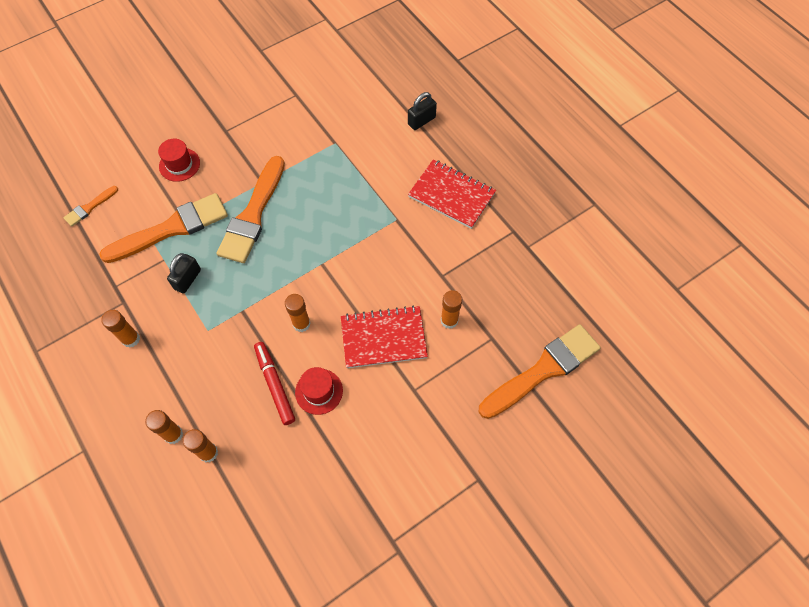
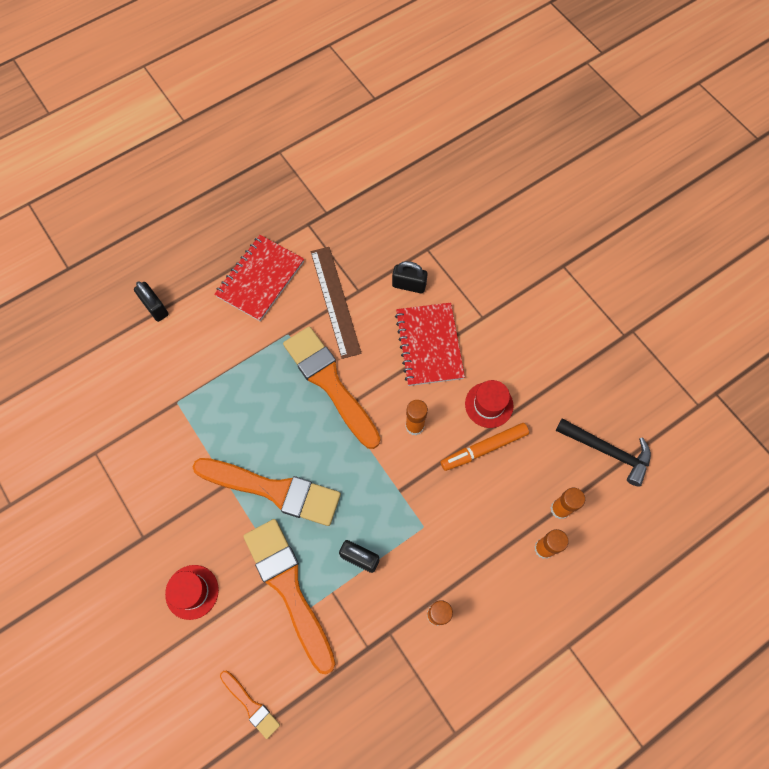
camera: 90 degrees left, 5 degrees up
(262, 507) = (608, 451): none -> black hammer
(275, 385) = (484, 448): red marker -> orange marker
(430, 256) = (335, 301): none -> brown ruler
(449, 320) = (409, 285): orange glue stick -> black padlock
(543, 370) = (458, 209): orange brush -> orange brush (329, 383)

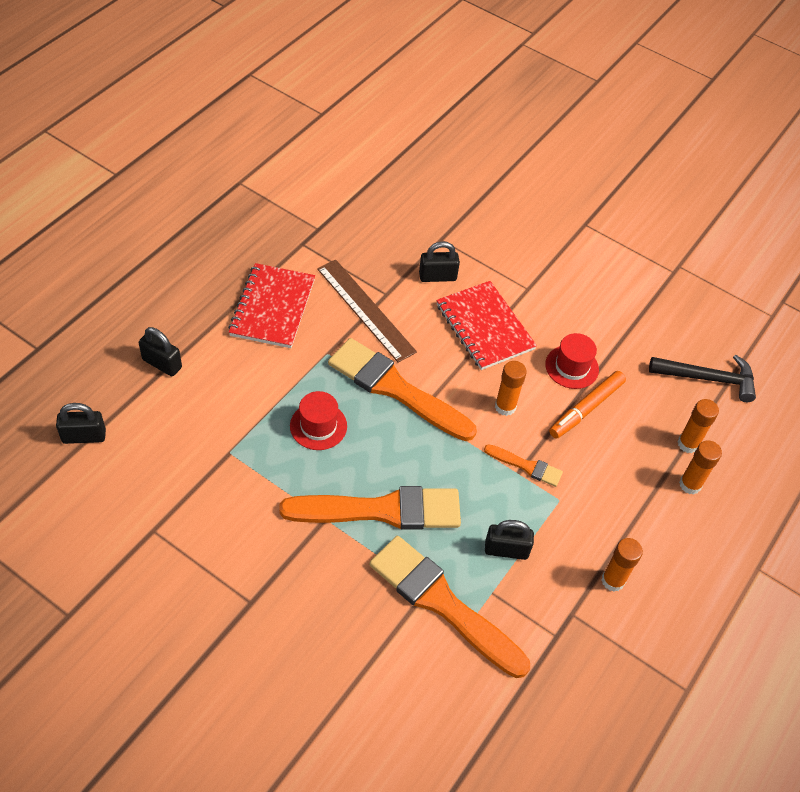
camera: 25 degrees left, 15 degrees down
(74, 356) = (84, 436): none -> black padlock
(192, 592) = (333, 641): red hat -> red hat (318, 426)
(251, 705) = (455, 737): orange brush -> orange brush (526, 466)

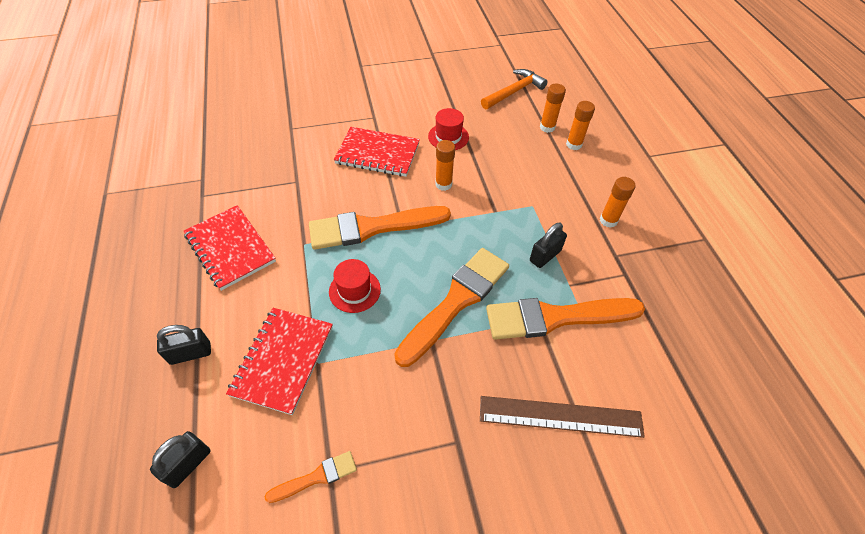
camera: 45 degrees left, 0 degrees up
(210, 427) = (283, 360): none -> red notebook
(365, 310) = (295, 200): brown ruler -> brown ruler (560, 417)
(437, 276) = (315, 148): black padlock -> none
(526, 466) = (495, 204): orange brush -> orange brush (316, 477)
(586, 409) = (483, 150): orange marker -> none
(708, 378) = (514, 91): black hammer -> orange hammer

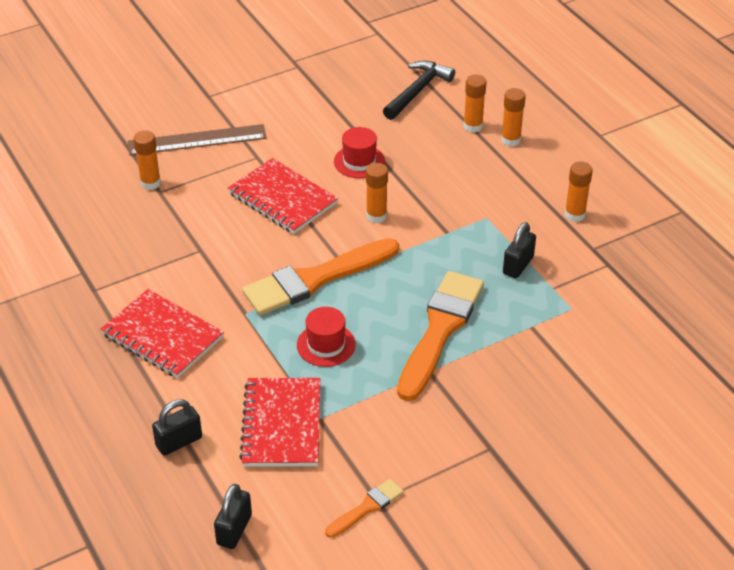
camera: 15 degrees left, 10 degrees down
(287, 120) = (150, 183): none -> orange glue stick
(377, 153) = (283, 198): red notebook -> red notebook turned 45 degrees clockwise
(514, 91) = (417, 91): orange hammer -> black hammer
(556, 317) = (549, 321): orange brush -> none
(560, 417) = (582, 404): brown ruler -> brown ruler (197, 140)

